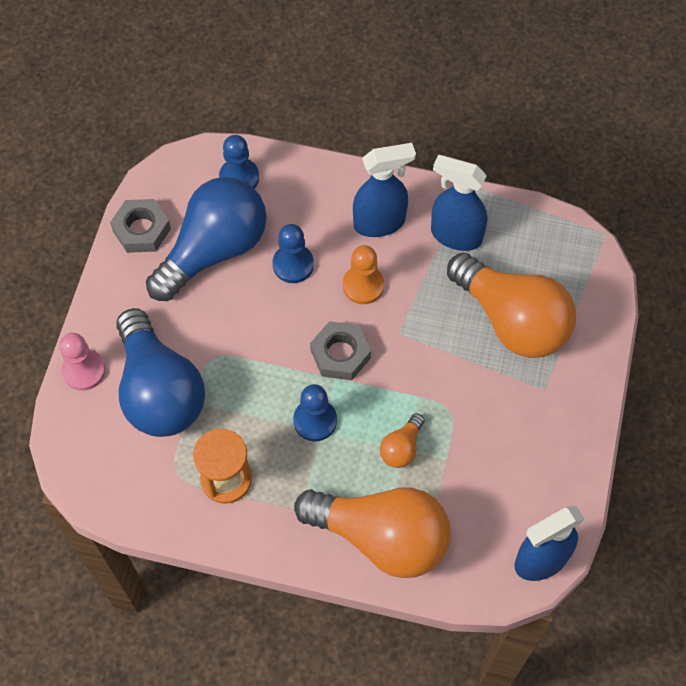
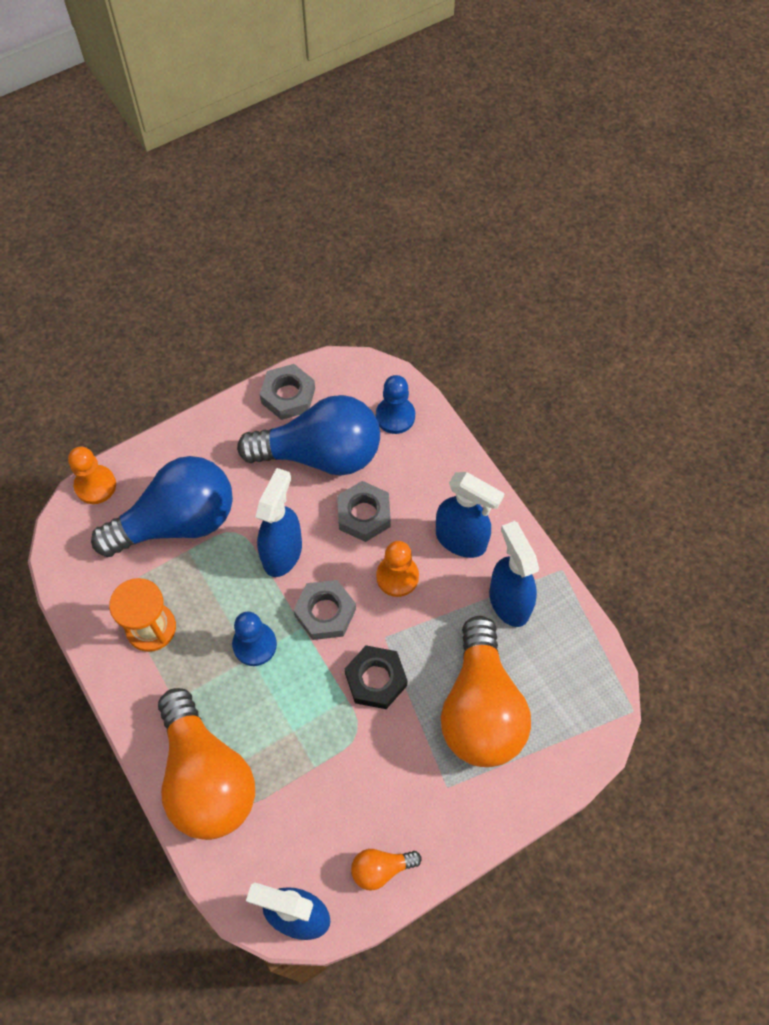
camera: 45 degrees right, 0 degrees up
(63, 422) = (95, 485): none -> orange pawn
(84, 370) = (145, 462): pink pawn -> none
(159, 390) = (177, 522): blue light bulb -> blue light bulb turned 135 degrees counterclockwise
(264, 342) = (282, 553): none -> blue spray bottle
(293, 265) = (364, 514): blue pawn -> grey nut
(401, 448) = (292, 725): orange light bulb -> orange light bulb (381, 869)
(424, 365) = (376, 679): none -> black nut

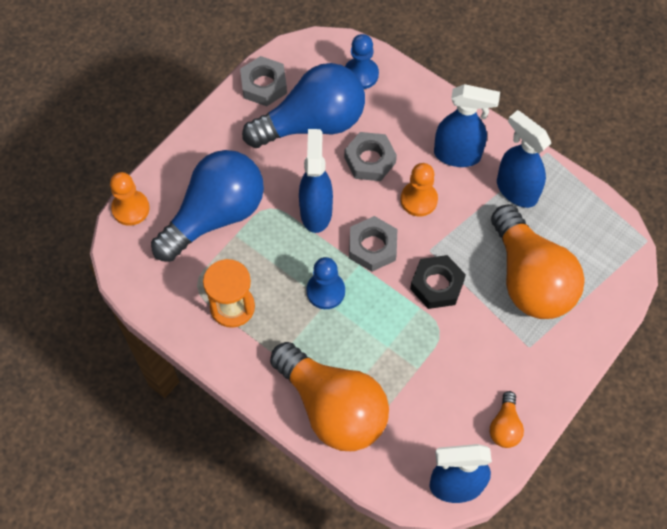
camera: 20 degrees left, 0 degrees up
(381, 869) = (505, 426): orange light bulb -> orange light bulb turned 45 degrees counterclockwise

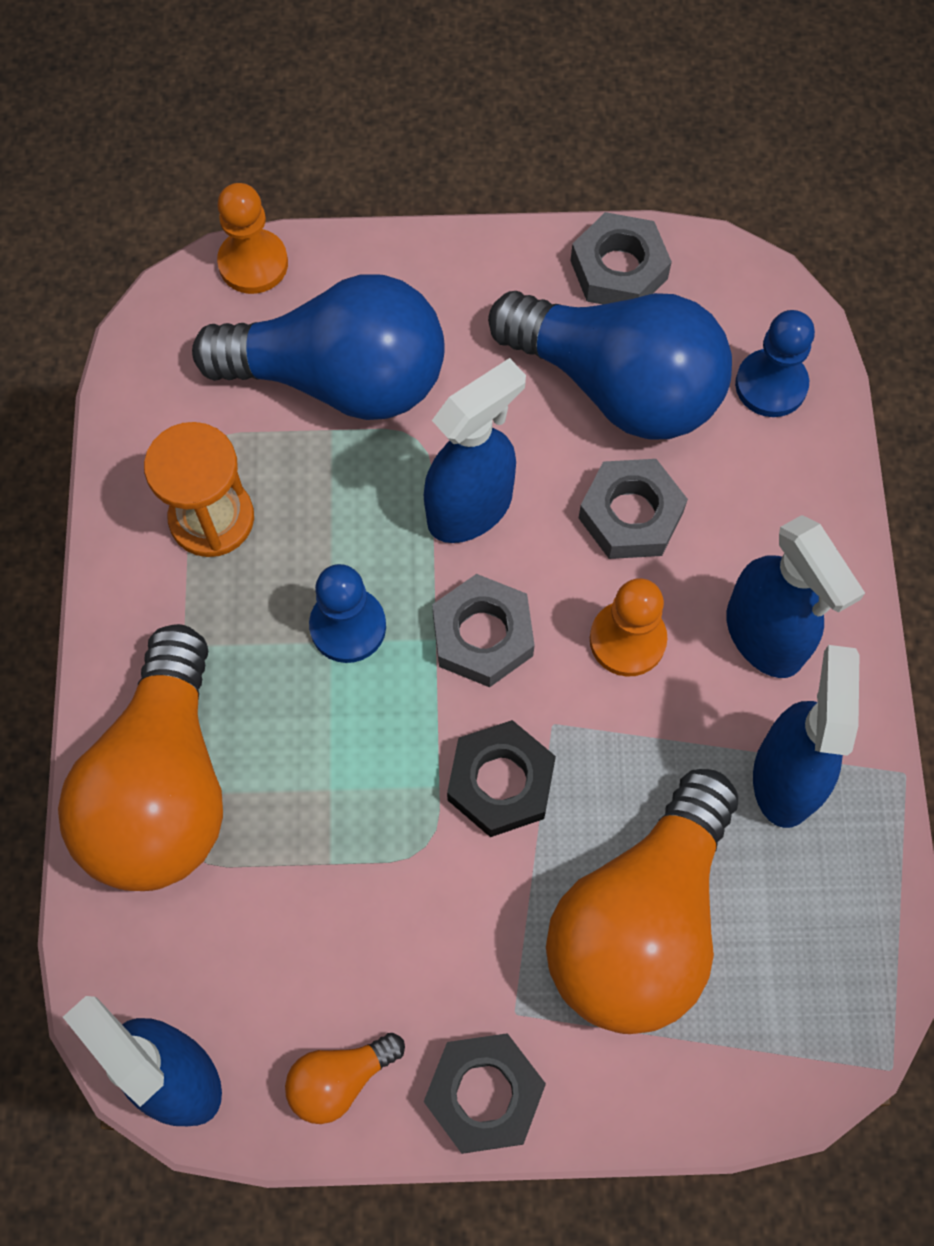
camera: 50 degrees right, 5 degrees up
(551, 380) = (484, 1094): none -> black nut

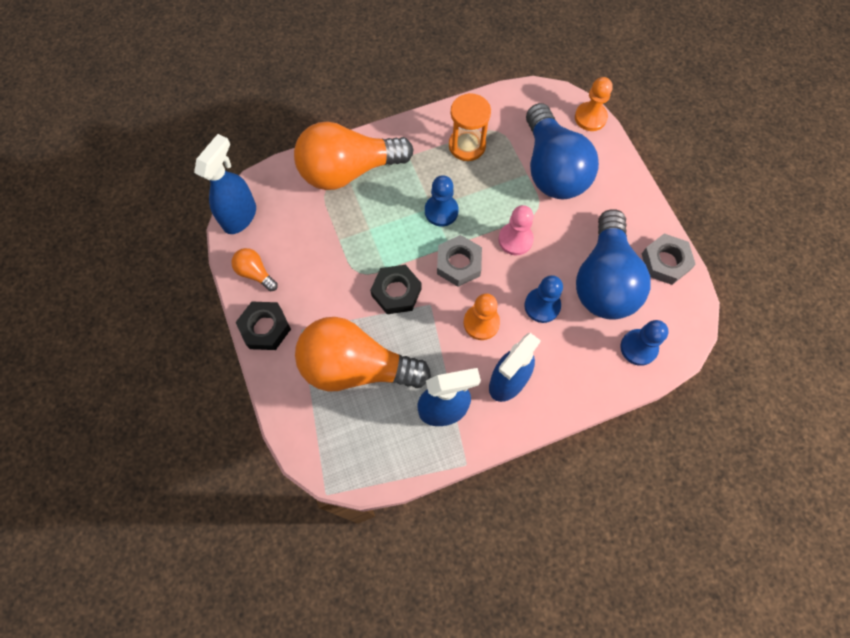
camera: 70 degrees right, 0 degrees up
(471, 508) = (515, 239): blue spray bottle -> pink pawn
(631, 515) = (542, 306): grey nut -> blue pawn

